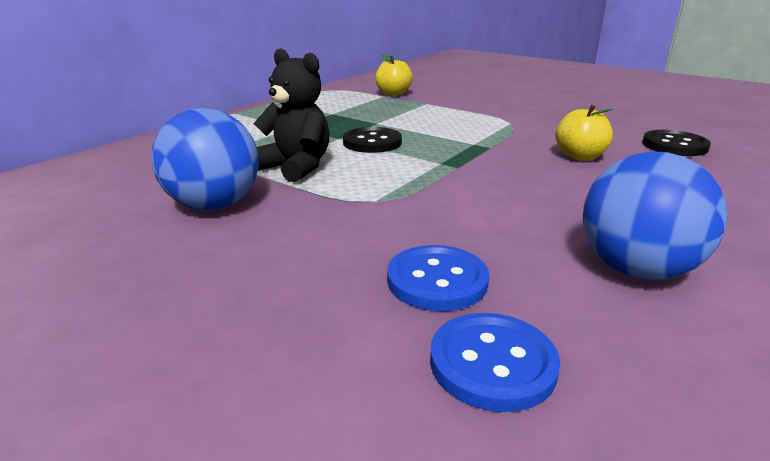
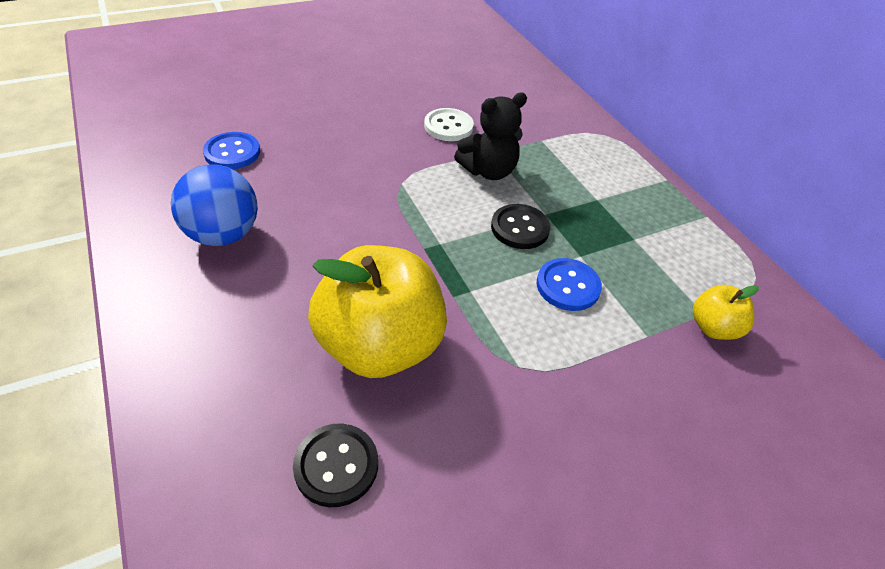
camera: 115 degrees right, 20 degrees up
(214, 205) = (448, 126): blue ball -> white button
(437, 280) = (295, 165): blue button -> blue button (568, 286)
(580, 156) = (380, 345): yellow apple -> yellow apple, size x2.13

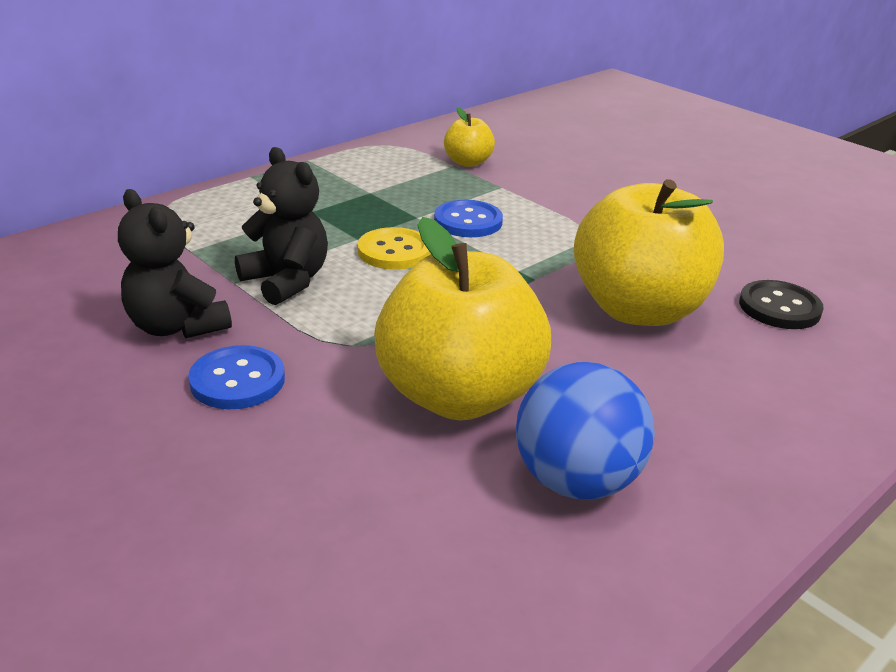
camera: 105 degrees left, 15 degrees down
(232, 152) = (359, 556): blue button -> blue button (237, 380)
(326, 212) = (459, 396): none -> yellow apple
(448, 126) = (177, 326): white button -> black teddy bear
(520, 228) = (394, 251): black button -> yellow button

